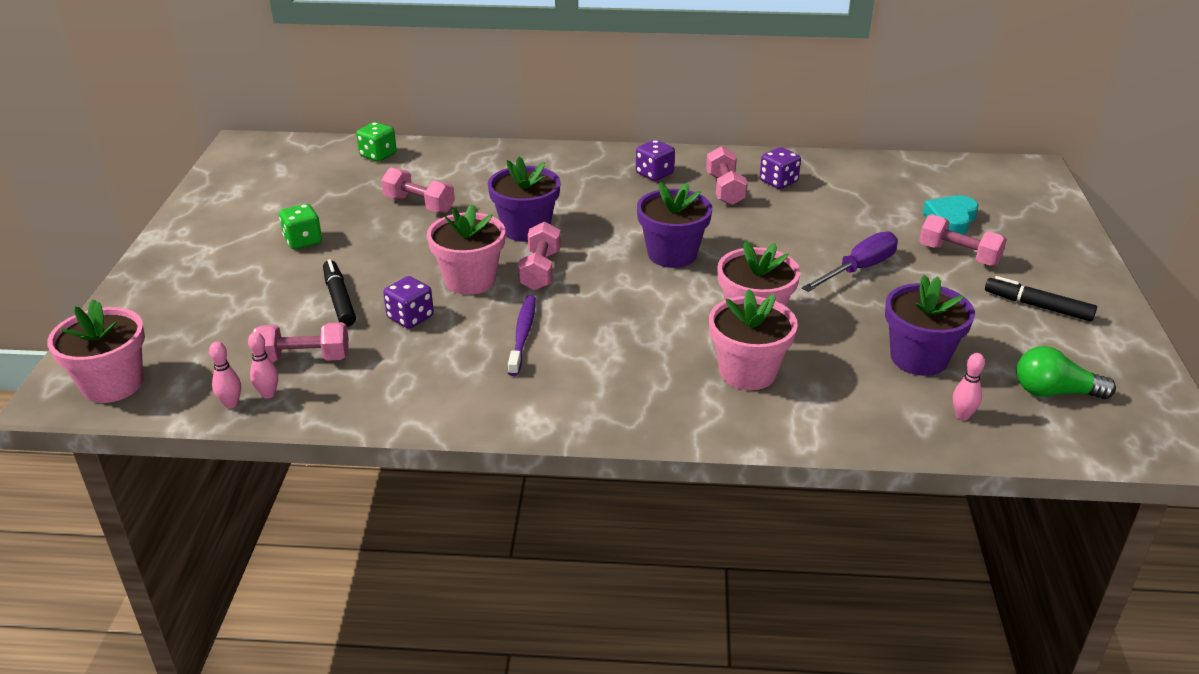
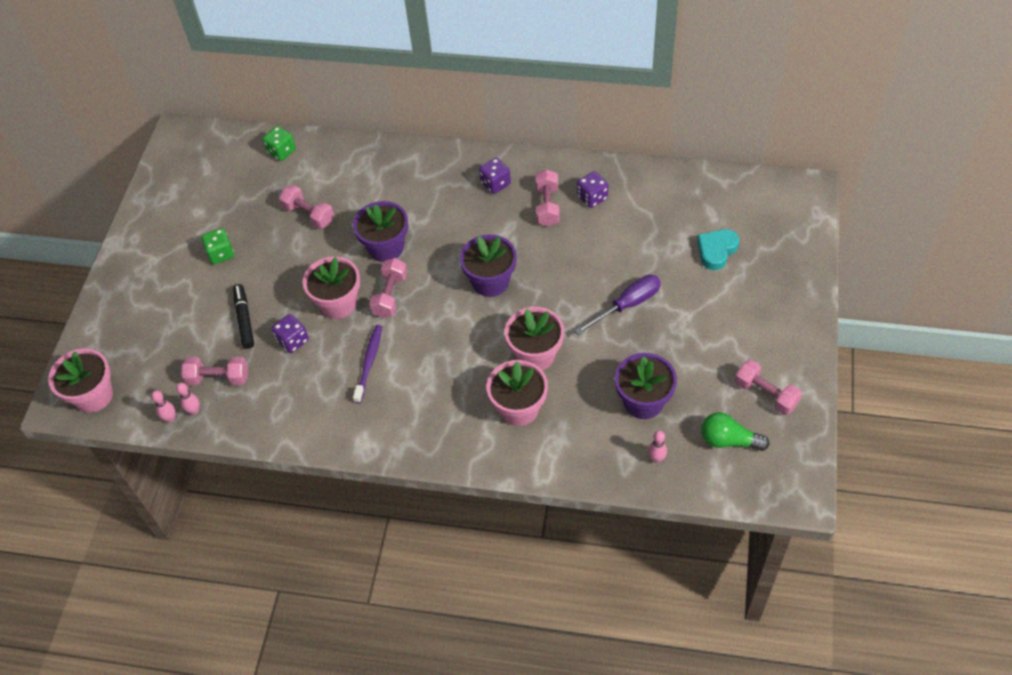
camera: 10 degrees right, 20 degrees up
(958, 255) = (709, 293): pink dumbbell -> pink dumbbell (765, 394)
(1038, 306) = (749, 352): black marker -> none

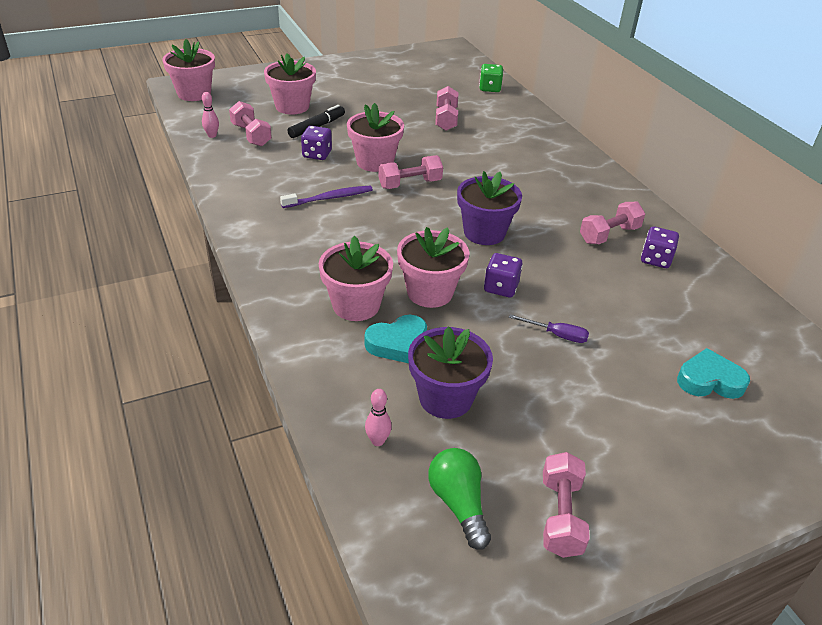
camera: 50 degrees right, 15 degrees down
(170, 418) = (197, 128): pink bowling pin -> none
(189, 322) = (292, 106): none -> pink flower pot
(221, 254) = (367, 97): green dice -> none
(386, 247) = (456, 164): purple flower pot -> none
(495, 184) = (593, 196): purple dice -> purple dice (501, 287)
(575, 403) = (397, 343): none -> turquoise heart
(627, 305) = (557, 335): purple screwdriver -> purple screwdriver, size x0.60

